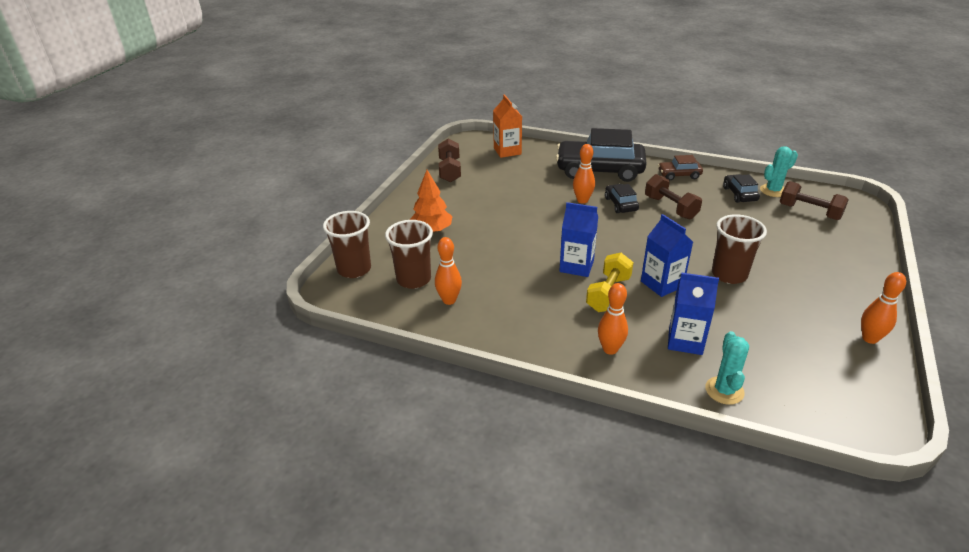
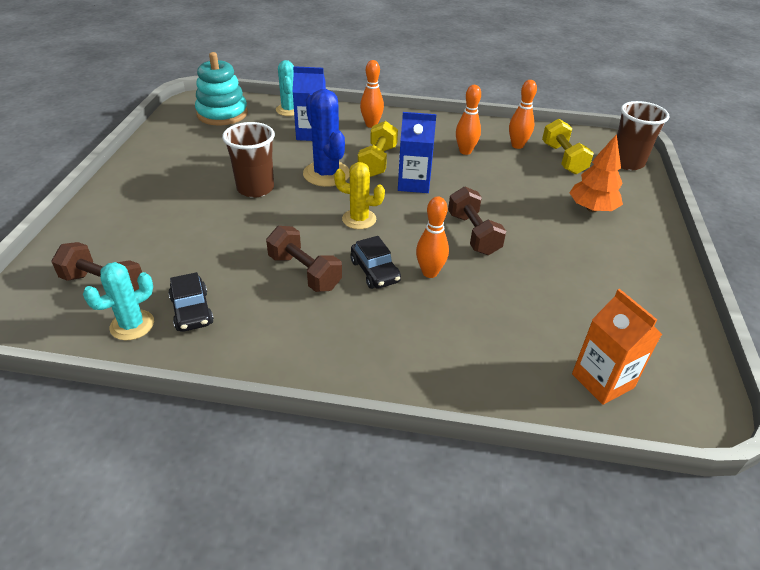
camera: 165 degrees right, 5 degrees up
(413, 279) = (563, 159): brown cup -> yellow dumbbell
(450, 170) = (659, 314): brown dumbbell -> brown dumbbell (473, 234)
(599, 170) = (417, 344): black car -> none
(630, 239) = (359, 219): none -> yellow cactus
(662, 284) = (326, 174): blue carton -> blue cactus
(679, 175) = (280, 347): brown car -> none
(818, 392) = (222, 114): none -> turquoise stacking toy
(869, 338) = (154, 147): orange bowling pin -> orange bowling pin (465, 151)

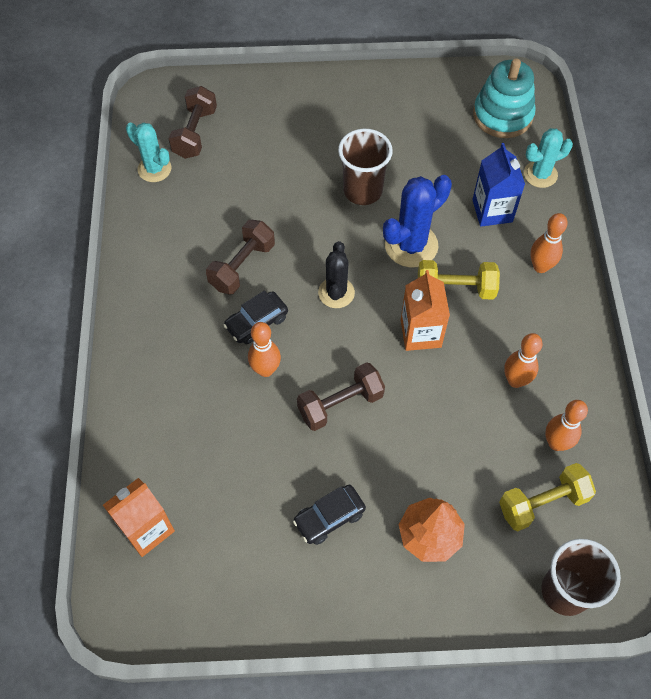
camera: 80 degrees right, 20 degrees up
(192, 311) = (177, 201): black car -> black car (329, 517)
(359, 219) = (336, 293): yellow cactus -> black cactus
(414, 183) = (420, 333): blue carton -> orange carton

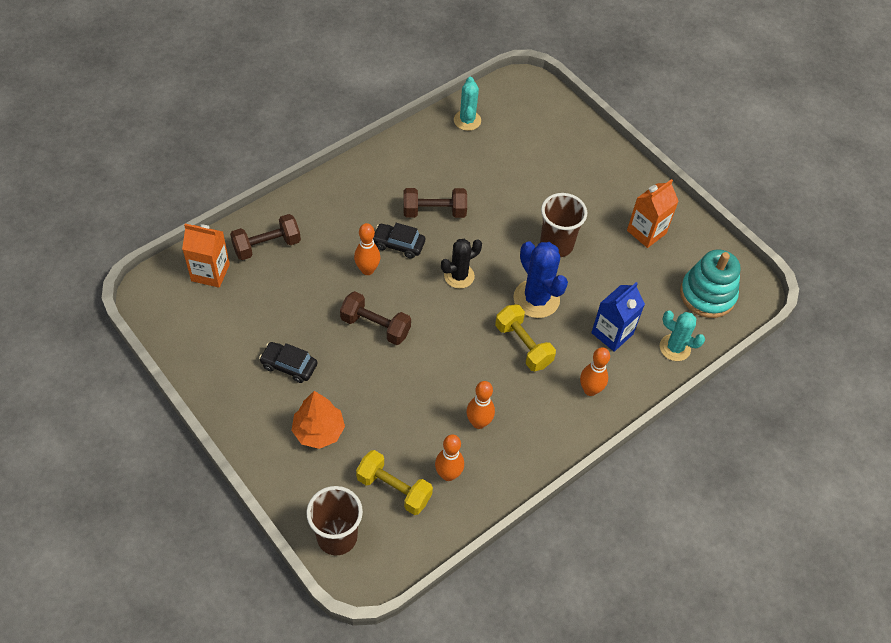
camera: 50 degrees right, 5 degrees down
(195, 133) = (516, 124): brown dumbbell -> brown dumbbell (267, 246)
(411, 245) = (536, 299): blue cactus -> blue cactus turned 45 degrees clockwise
(420, 333) = (469, 343): orange carton -> orange carton (646, 232)

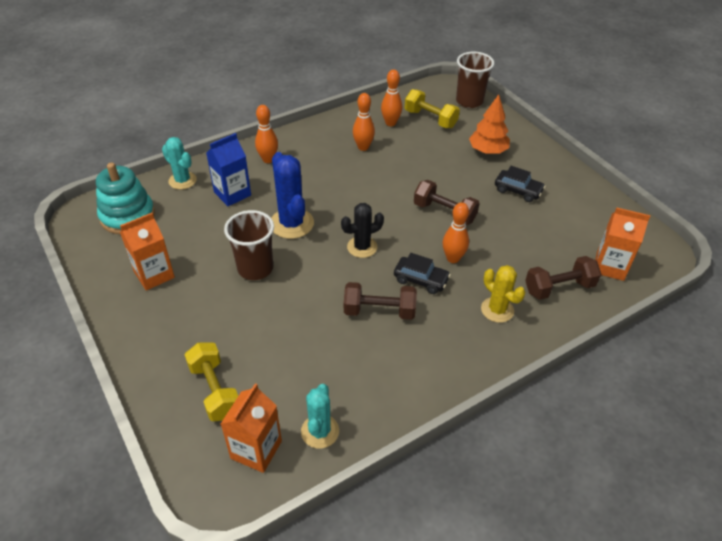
camera: 170 degrees left, 10 degrees down
(328, 220) = (497, 310): none -> yellow cactus
(509, 107) = (256, 450): none -> orange carton
(523, 345) = (314, 191): yellow dumbbell -> yellow dumbbell (215, 390)

